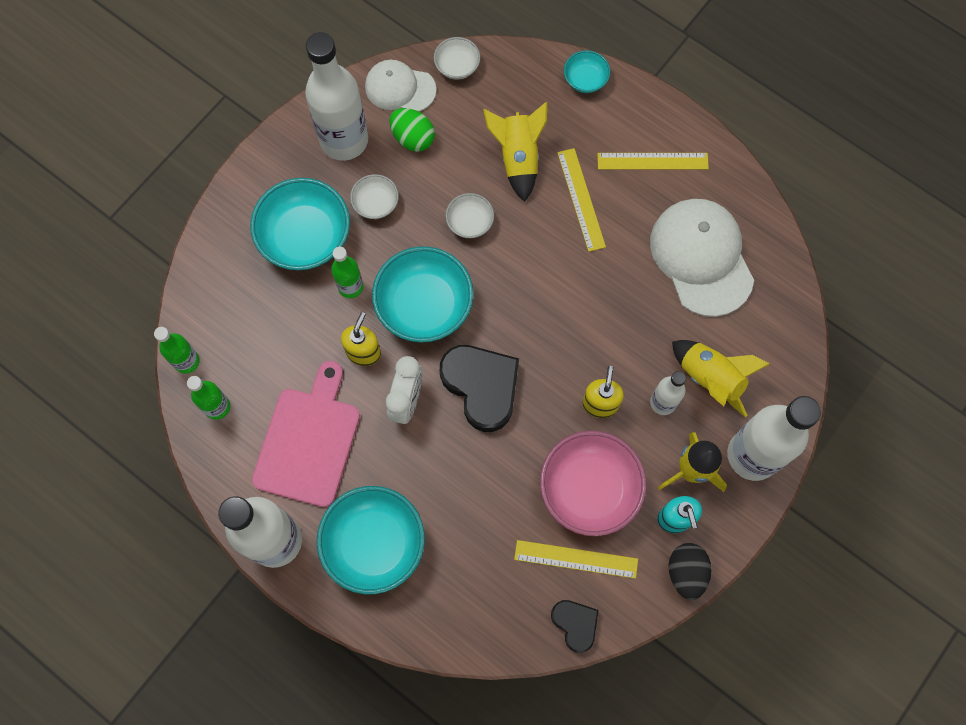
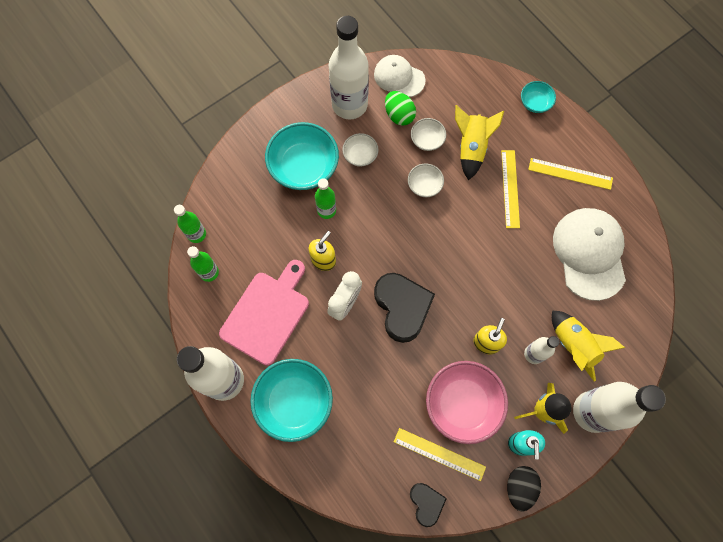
camera: 15 degrees right, 0 degrees up
(424, 305) = (376, 237): turquoise bowl -> none
(457, 66) = (444, 71): white bowl -> white bowl (427, 140)

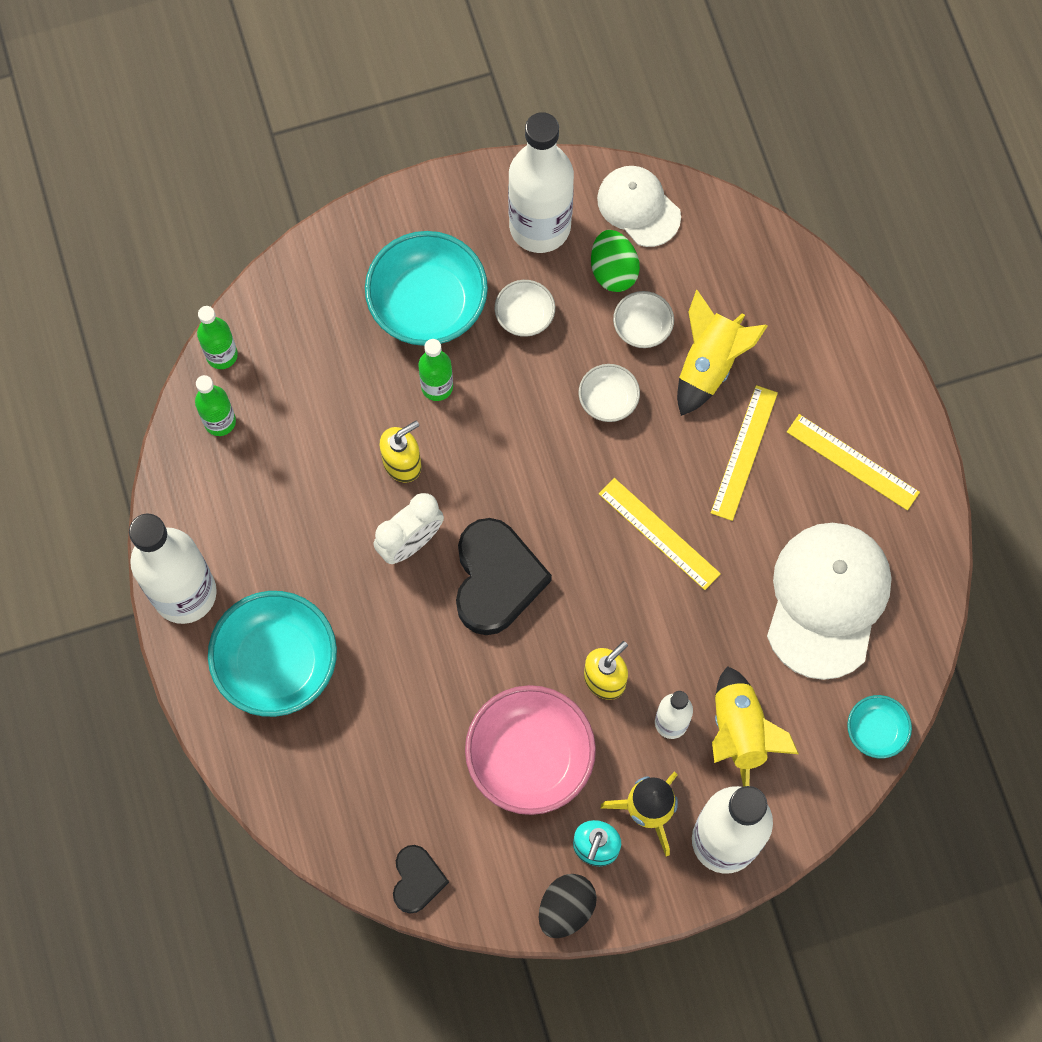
camera: 20 degrees right, 0 degrees up
(267, 314) = (285, 516): pink cutting board -> none
(439, 454) = (465, 817): yellow ruler -> yellow ruler (659, 533)
(535, 103) = (845, 325): turquoise bowl -> turquoise bowl (876, 730)

